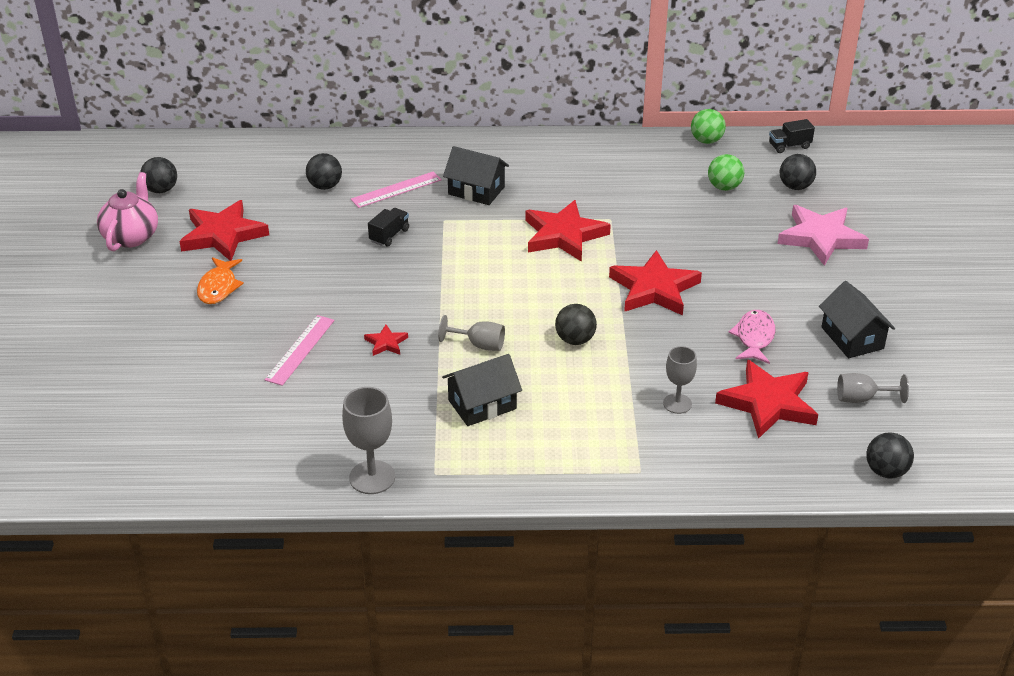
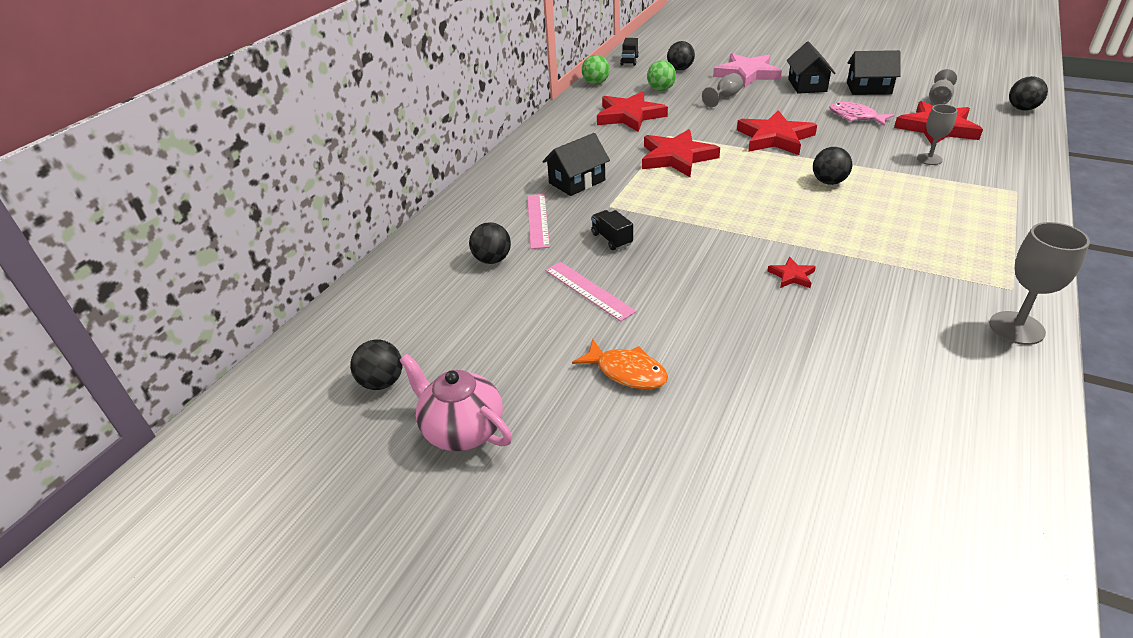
camera: 60 degrees left, 0 degrees up
(223, 235) = (523, 348): red star -> red star (629, 116)
(300, 349) = (779, 333): pink ruler -> pink ruler (588, 290)
(479, 345) = (817, 226): grey goblet -> grey goblet (725, 97)
(482, 404) = (909, 243): black house -> black house (807, 85)

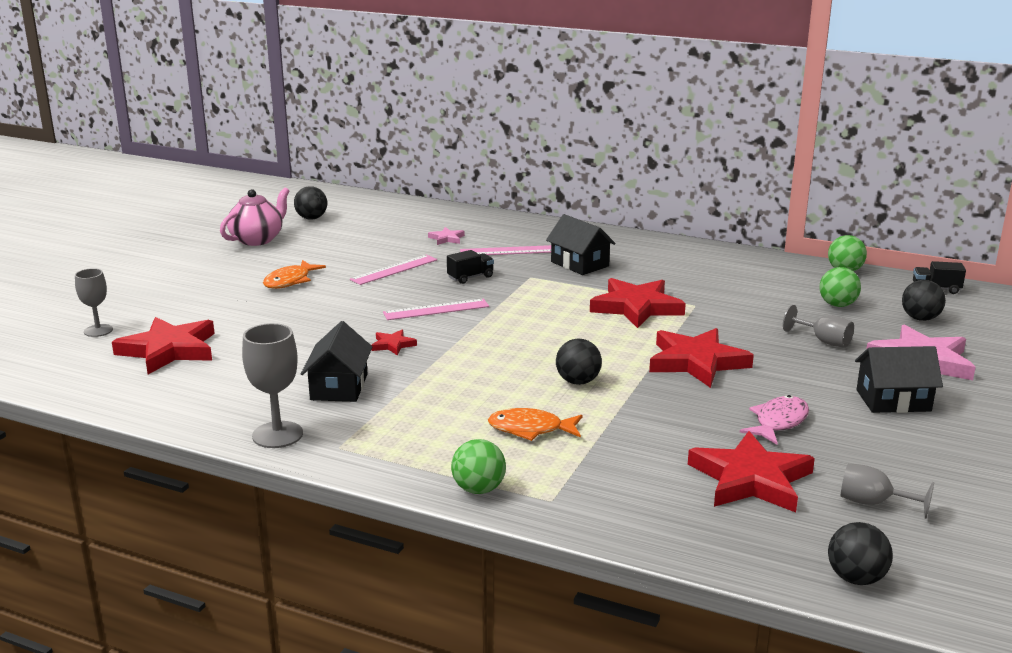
camera: 85 degrees right, 15 degrees down
(492, 260) = (447, 238): black ball -> pink star
(629, 116) = (746, 287): red star -> red star (169, 350)
(699, 255) = (436, 309): none -> pink ruler
(869, 88) = (900, 448): black house -> black house (339, 387)
(920, 200) = (530, 429): none -> orange fish
(929, 159) = (643, 454): grey goblet -> grey goblet (98, 330)
(1025, 218) = (478, 489): none -> green ball

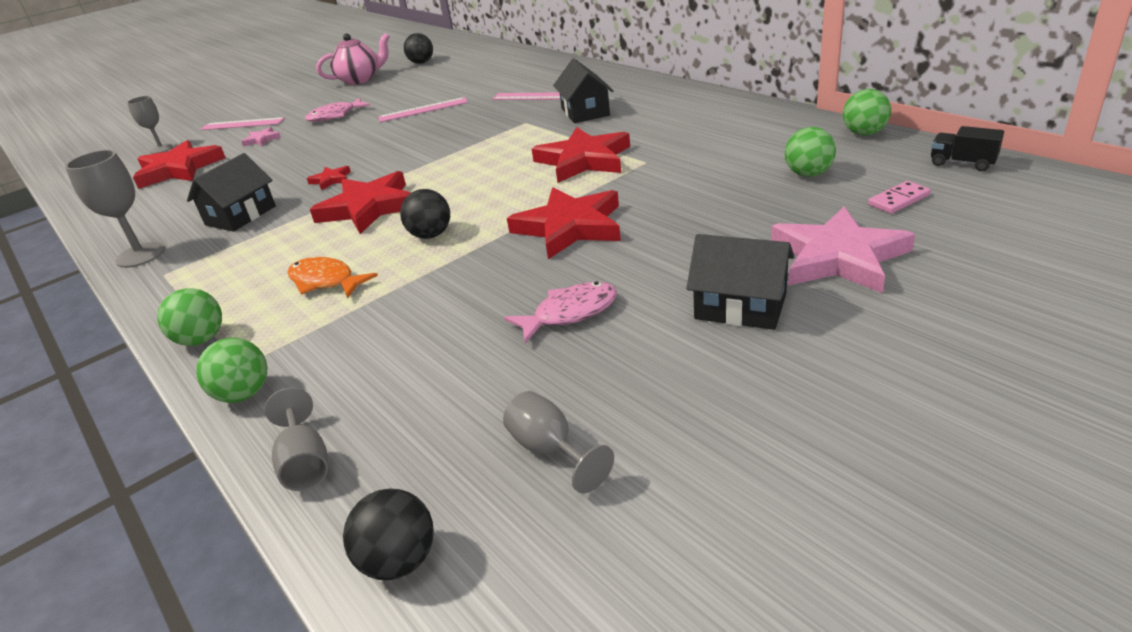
camera: 30 degrees right, 10 degrees up
(290, 281) = (335, 116): orange fish -> pink fish
(436, 309) = (407, 149): pink ruler -> pink ruler (242, 124)
(447, 238) = (501, 83): pink star -> pink star (262, 139)
(470, 277) = (473, 120): black truck -> none
(587, 517) = (244, 394): none -> green ball
(750, 479) = (452, 383): red star -> red star (368, 208)
(823, 341) = (740, 217): grey goblet -> grey goblet (305, 463)
(920, 318) = (898, 200): black ball -> pink domino

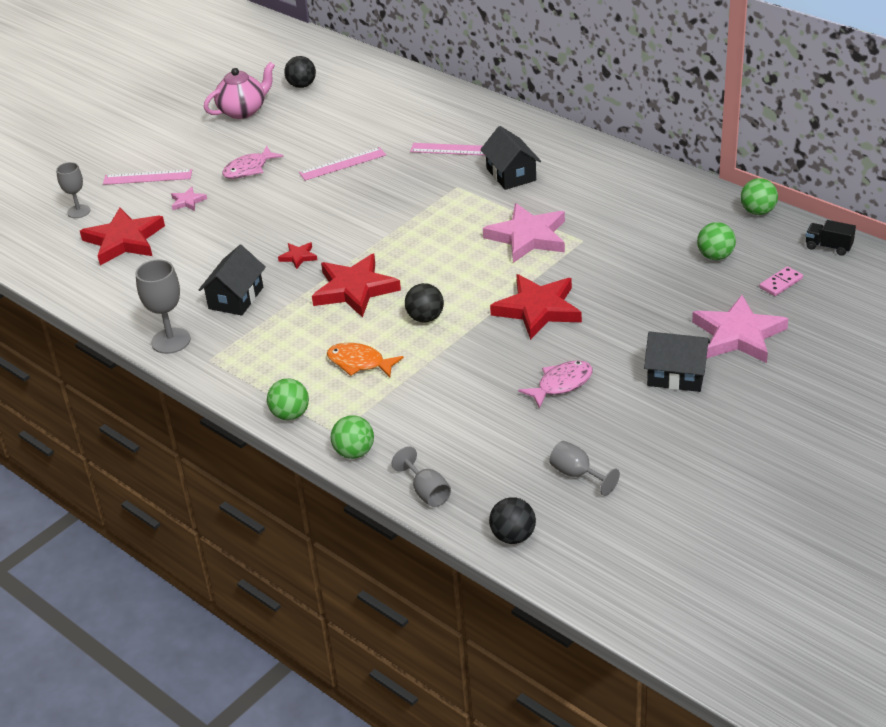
camera: 10 degrees left, 5 degrees up
(583, 160) = (528, 237): red star -> pink star

